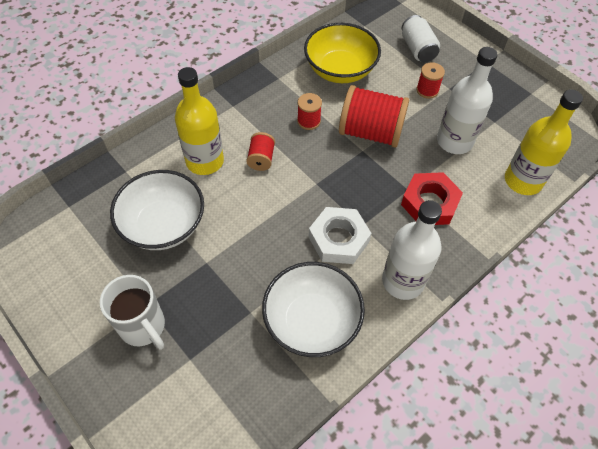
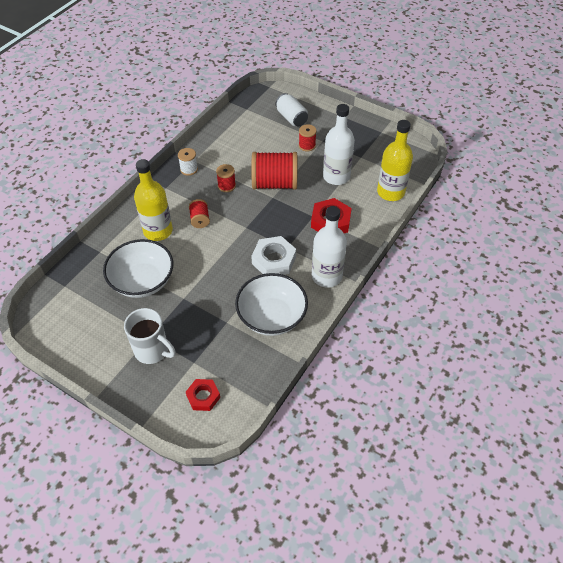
camera: 15 degrees left, 5 degrees down
(185, 415) = (203, 397): none -> red nut
(269, 88) = (189, 169): none -> white spool
(340, 70) = (238, 145): yellow bowl -> none

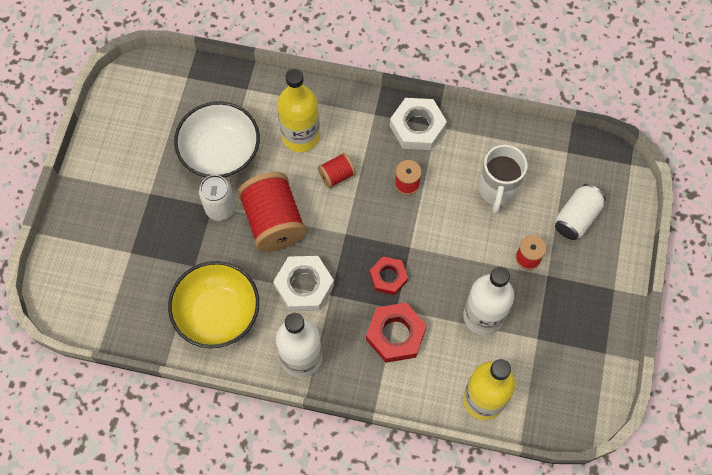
camera: 70 degrees right, 15 degrees up
(152, 351) = (132, 204): white mug -> white mug (497, 190)
(188, 293) = (220, 208): none -> white can
(189, 169) = (417, 127): white spool -> white nut
(203, 397) = (91, 279): red nut -> red nut (388, 277)
(272, 317) = (218, 313): white bowl -> yellow bowl
(274, 183) = (435, 241): red spool -> red spool (274, 221)

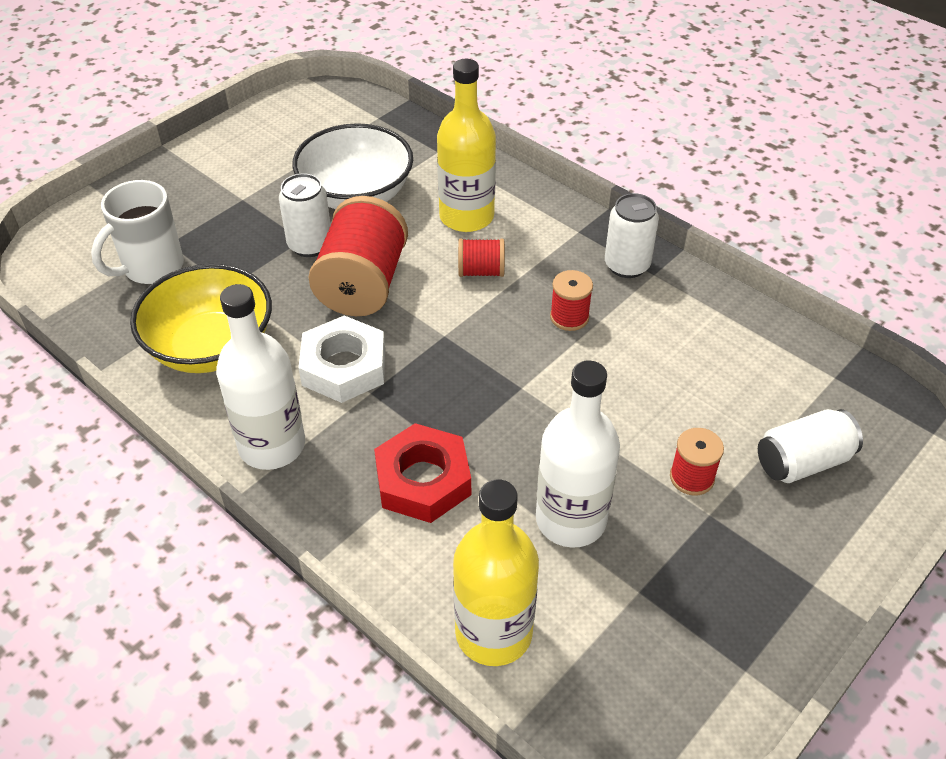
camera: 30 degrees right, 20 degrees down
(388, 277) = (465, 408): red nut -> none
(417, 127) = (627, 265): white nut -> white can
(497, 190) = (696, 377): white mug -> white mug (151, 268)

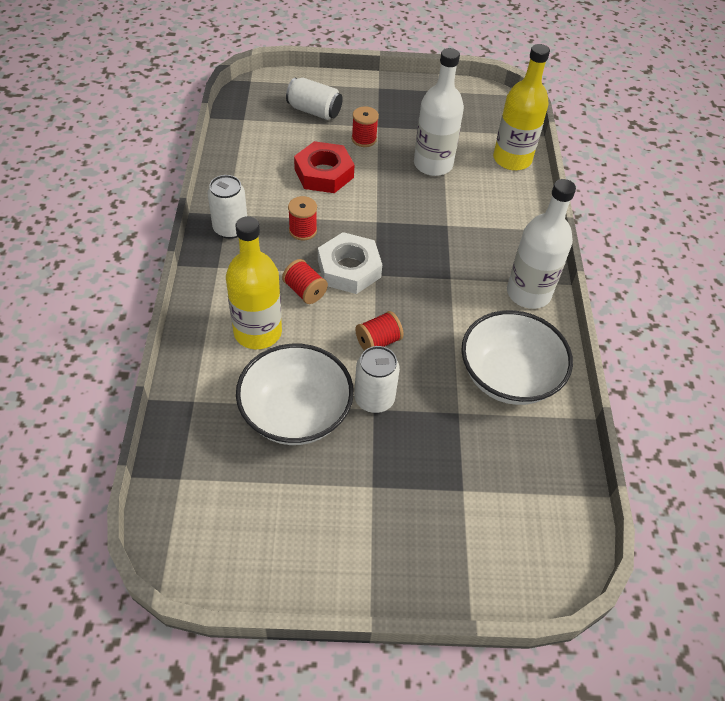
camera: 135 degrees left, 5 degrees up
(151, 268) = (494, 476): white mug -> none
(211, 347) = (508, 377): yellow bowl -> white bowl
(344, 367) = (448, 302): white nut -> white nut (349, 269)
(363, 284) = (378, 341): red spool -> red spool, size x0.49
(423, 480) = (474, 223): red nut -> red nut (324, 173)

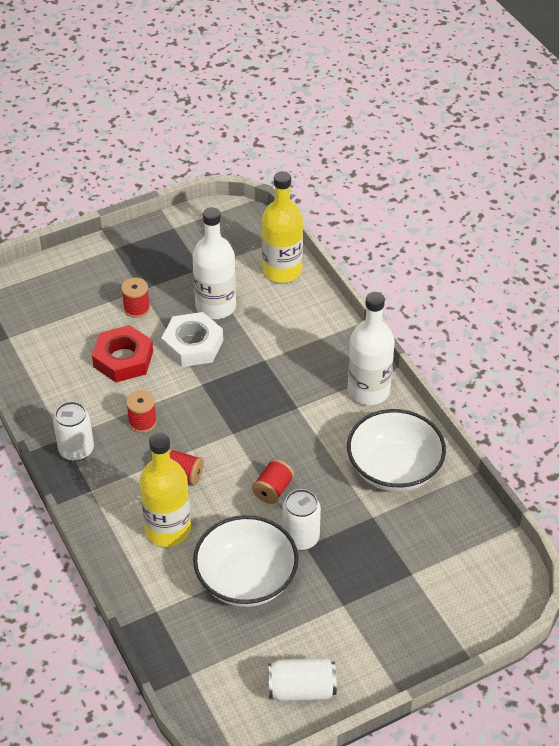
camera: 25 degrees left, 5 degrees down
(314, 111) = (70, 299): white can -> white can (301, 689)
(349, 269) = (207, 438): white nut -> white nut (192, 345)

